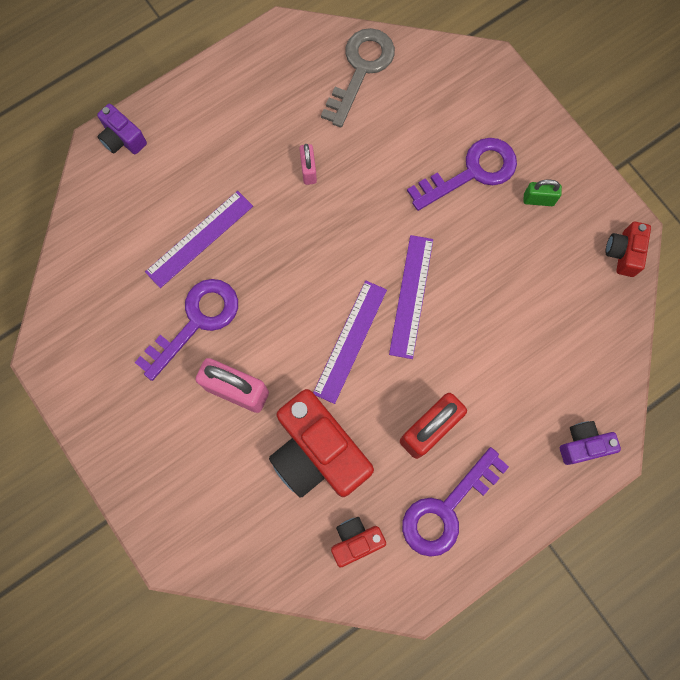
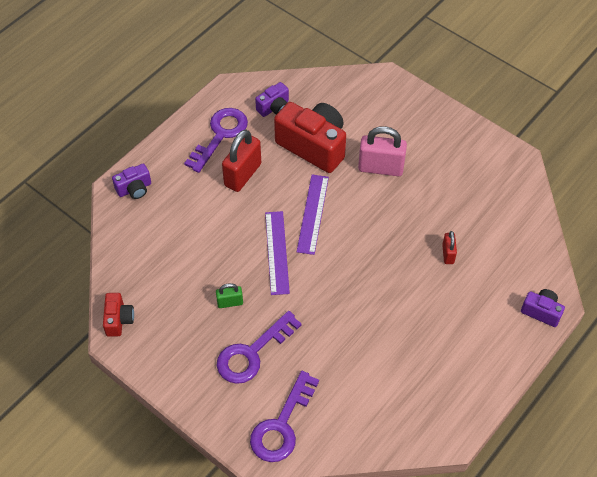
camera: 165 degrees right, 20 degrees down
(196, 321) = (426, 201): purple key -> purple key (282, 425)
(199, 239) = (448, 254): purple ruler -> red padlock
(308, 170) = (384, 323): pink padlock -> none
(355, 540) = (274, 108): red camera -> purple camera
(360, 69) = (370, 418): grey key -> none
(538, 200) = (193, 344): green padlock -> green padlock (230, 302)

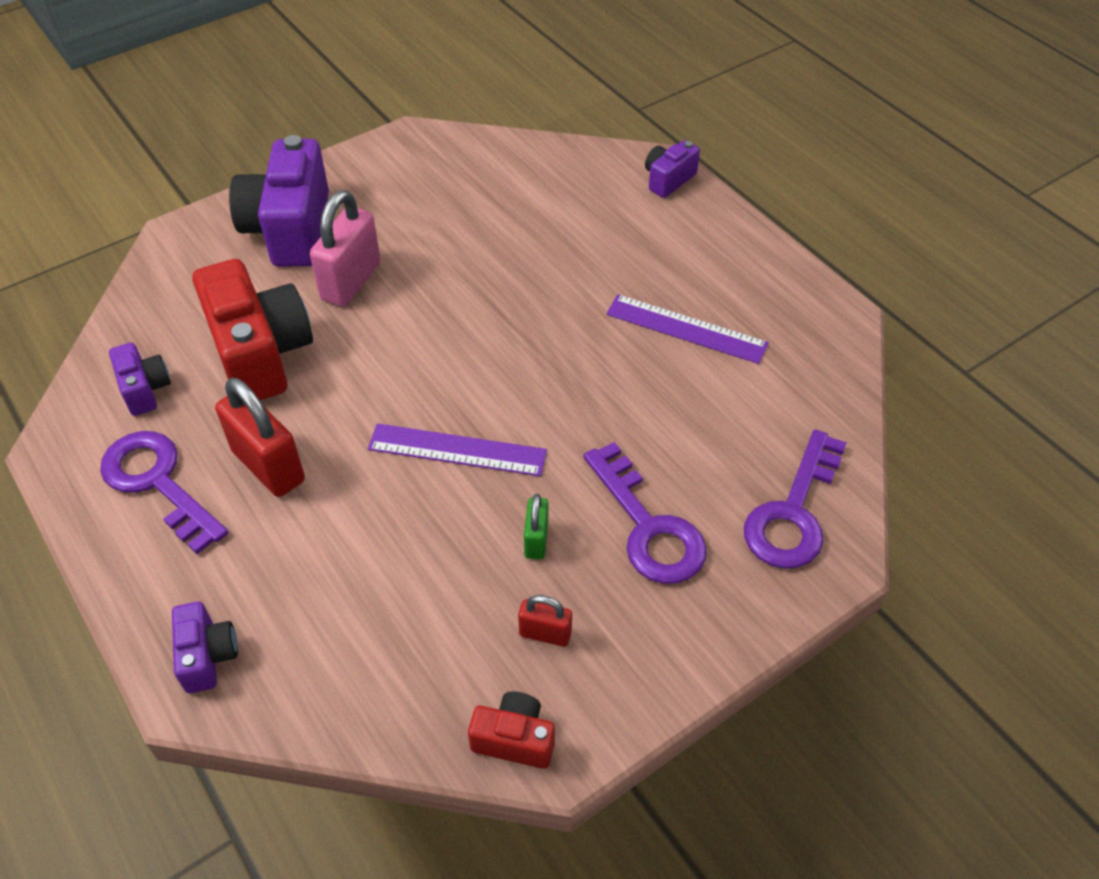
camera: 75 degrees left, 5 degrees down
(282, 425) = (793, 512): purple key -> purple key turned 75 degrees clockwise
(313, 146) = (261, 354): red camera -> red camera turned 105 degrees clockwise
(313, 214) = (400, 385): purple ruler -> purple ruler (686, 329)
(410, 126) = (290, 229): none -> purple camera
(448, 254) = (543, 245): red padlock -> red padlock (545, 634)

